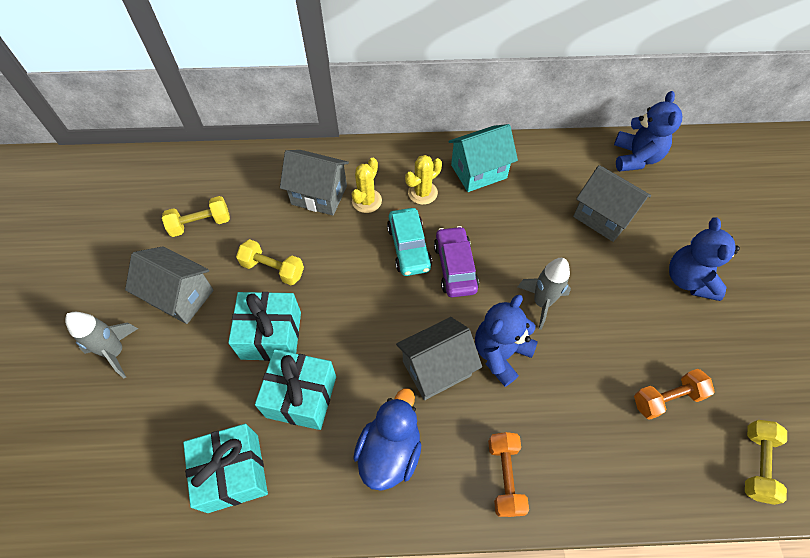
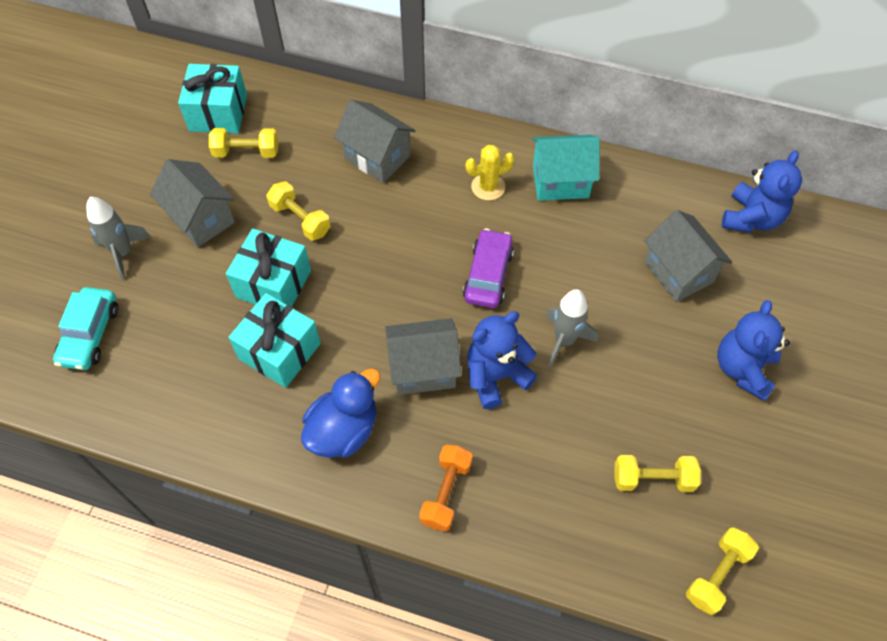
camera: 20 degrees right, 0 degrees up
(233, 473) = (190, 398): turquoise gift -> turquoise gift (218, 113)
(366, 201) = (424, 178): yellow cactus -> none
(409, 247) = (448, 240): turquoise car -> turquoise car (90, 334)
(667, 398) = (653, 479): orange dumbbell -> yellow dumbbell

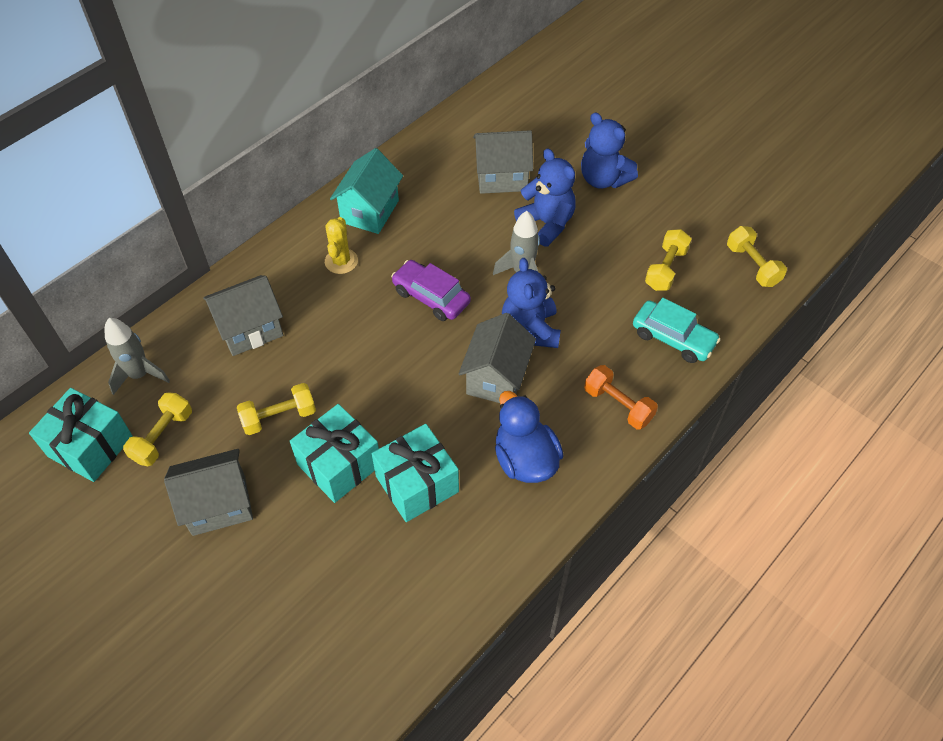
camera: 65 degrees left, 5 degrees down
(90, 334) = (297, 657): turquoise car -> turquoise car (673, 338)
(123, 253) = (212, 595): grey rocket -> grey rocket (140, 375)
(751, 218) = (480, 116): blue teddy bear -> blue teddy bear (547, 223)

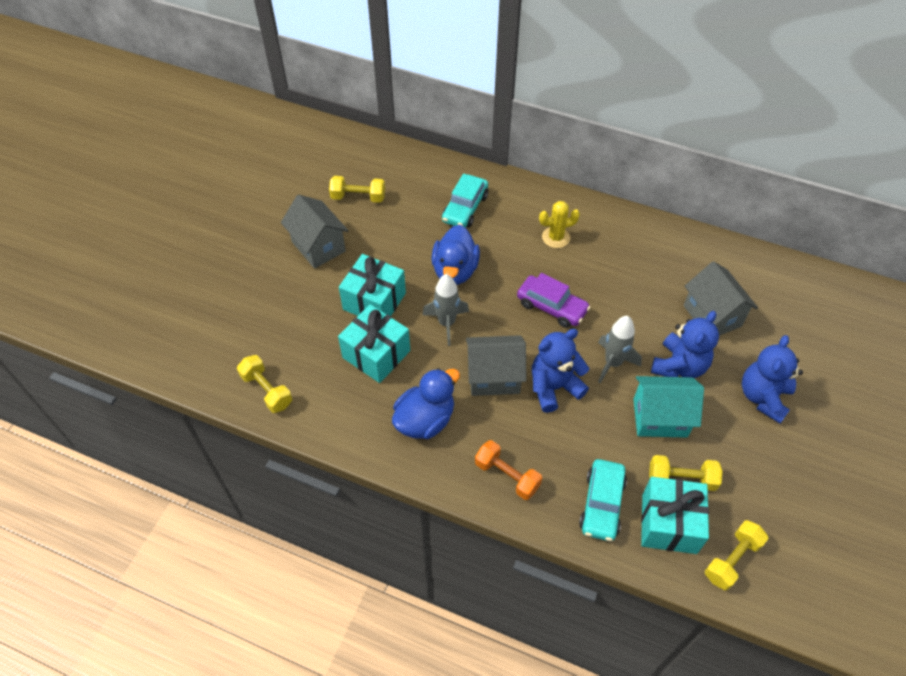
camera: 70 degrees right, 0 degrees up
(90, 446) = (337, 165): turquoise gift -> turquoise gift (669, 523)
(140, 375) = (400, 166): grey rocket -> grey rocket (446, 323)
(250, 329) = (465, 208): grey house -> turquoise car
(279, 417) = (399, 252): yellow dumbbell -> yellow dumbbell (267, 390)
(337, 368) = (455, 270): none -> blue duck
(370, 211) = (616, 237): turquoise house -> turquoise house (660, 418)
(431, 297) = (552, 307): purple car -> purple car turned 105 degrees clockwise
(618, 405) = (507, 476): orange dumbbell -> orange dumbbell turned 75 degrees counterclockwise

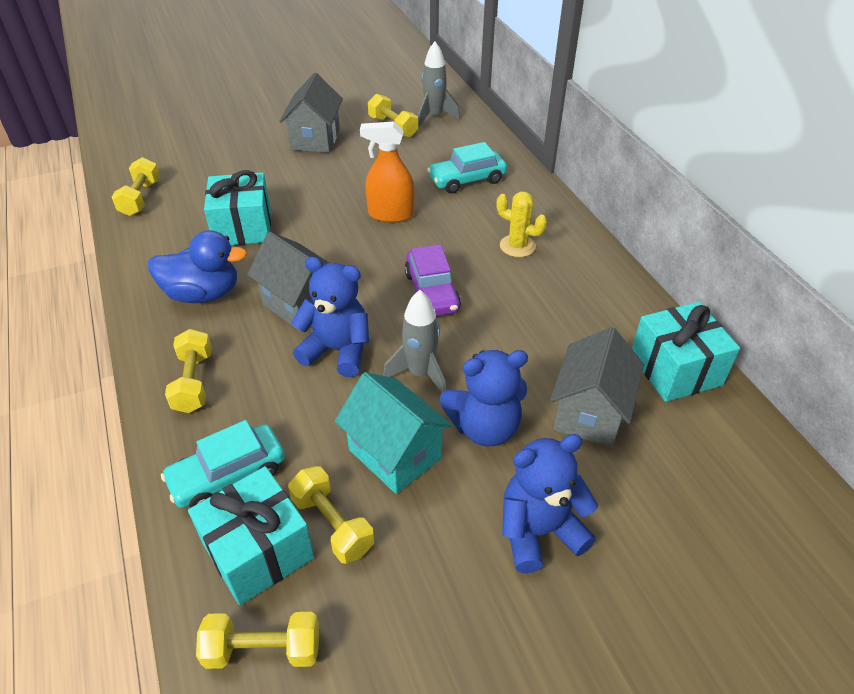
camera: 45 degrees right, 10 degrees down
(374, 301) = (297, 194): turquoise gift -> turquoise gift (675, 369)
(446, 323) = (326, 243): grey rocket -> grey rocket (434, 116)
(455, 270) = (390, 214): blue duck -> orange spray bottle
(507, 476) = (193, 382): orange dumbbell -> yellow dumbbell

